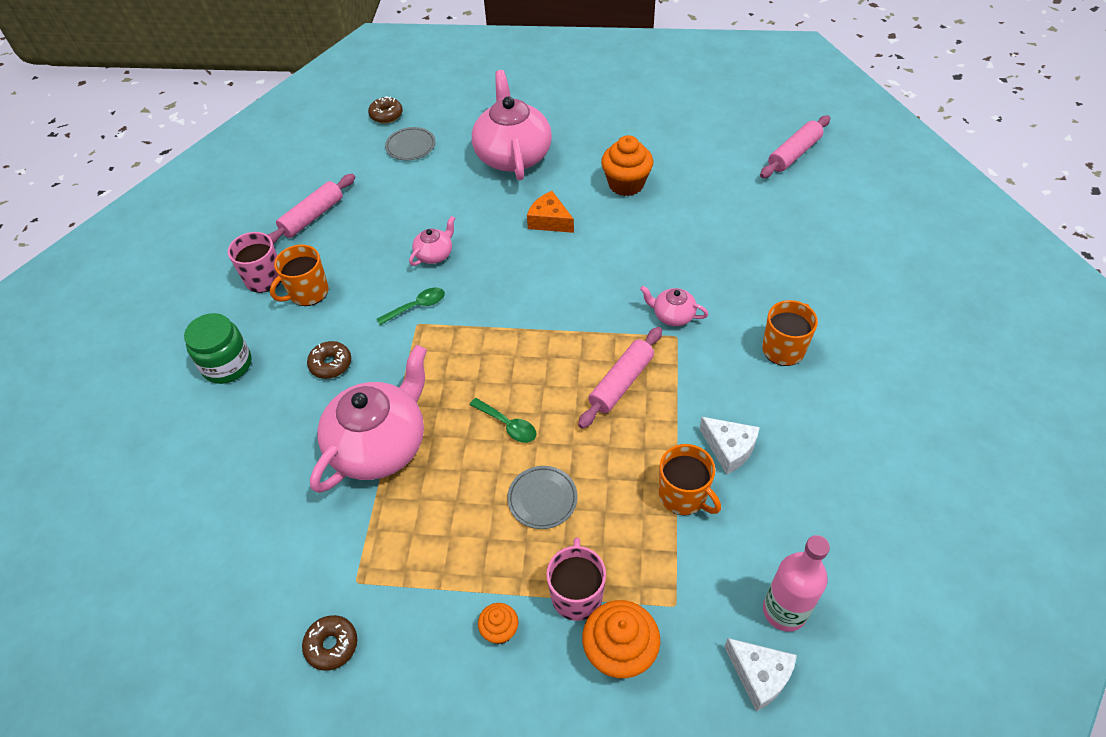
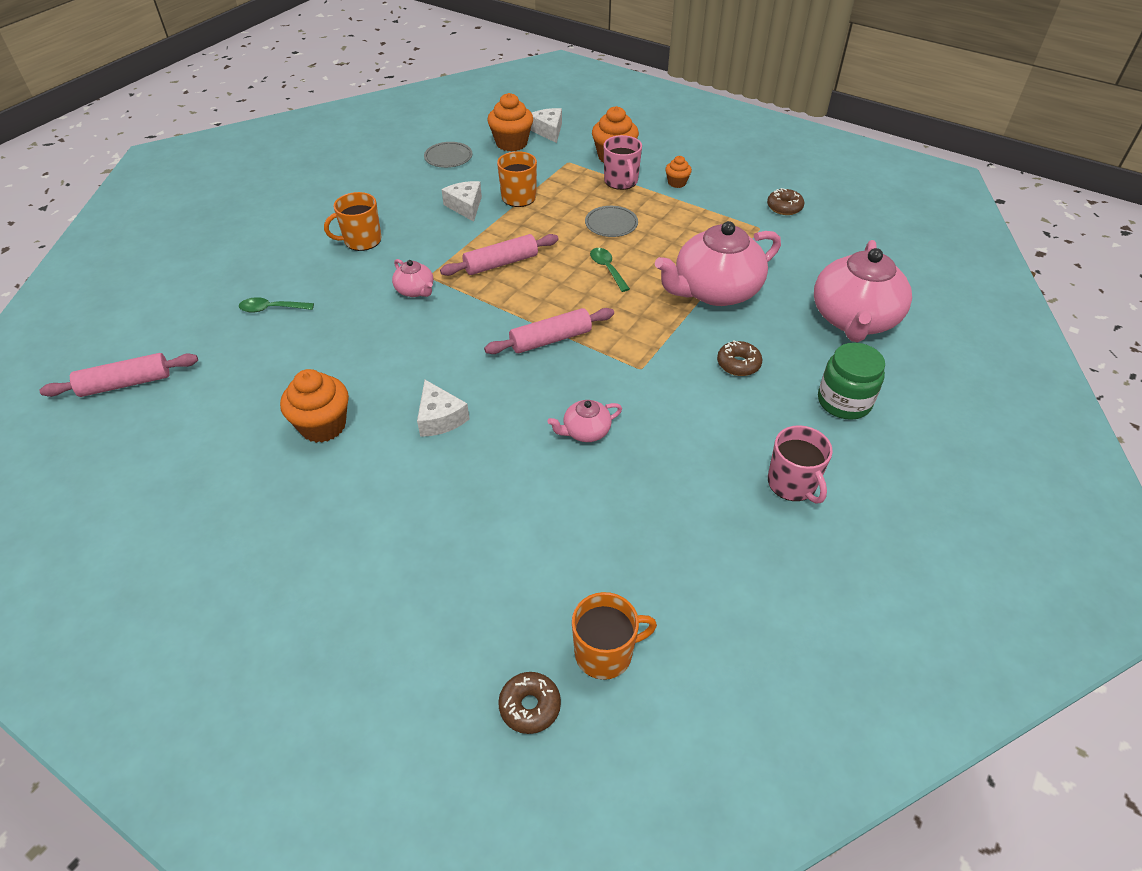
camera: 155 degrees left, 5 degrees down
(308, 292) = (743, 444): orange mug -> orange mug (605, 653)
(312, 217) = (711, 547): pink rolling pin -> pink rolling pin (550, 339)
(410, 146) = (528, 613): grey plate -> grey plate (448, 157)
(417, 306) = (633, 384): green spoon -> green spoon (271, 309)
(513, 155) = (407, 527): pink teapot -> pink teapot (854, 319)
(549, 221) = (440, 418): orange cheese -> white cheese
(576, 594) = (621, 181): pink mug -> pink mug turned 45 degrees counterclockwise
(784, 611) = (511, 143): pink bottle -> orange cupcake

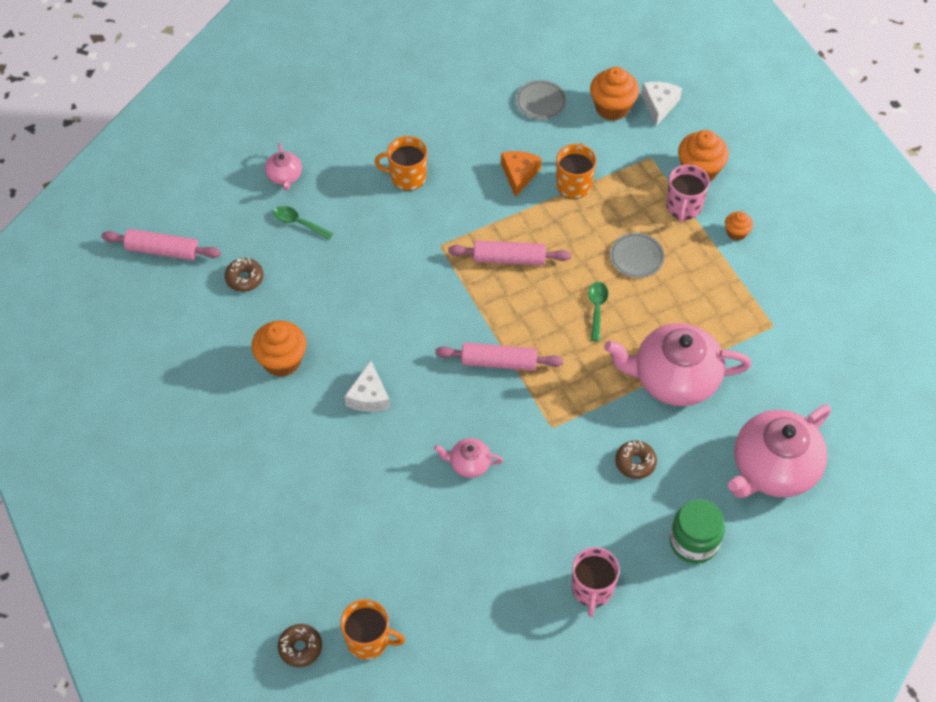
camera: 30 degrees right, 10 degrees up
(415, 290) = (420, 256): pink teapot -> pink teapot (284, 176)
(465, 206) = (519, 175): white cheese -> orange cheese
(784, 207) = (817, 312): brown donut -> brown donut (244, 278)

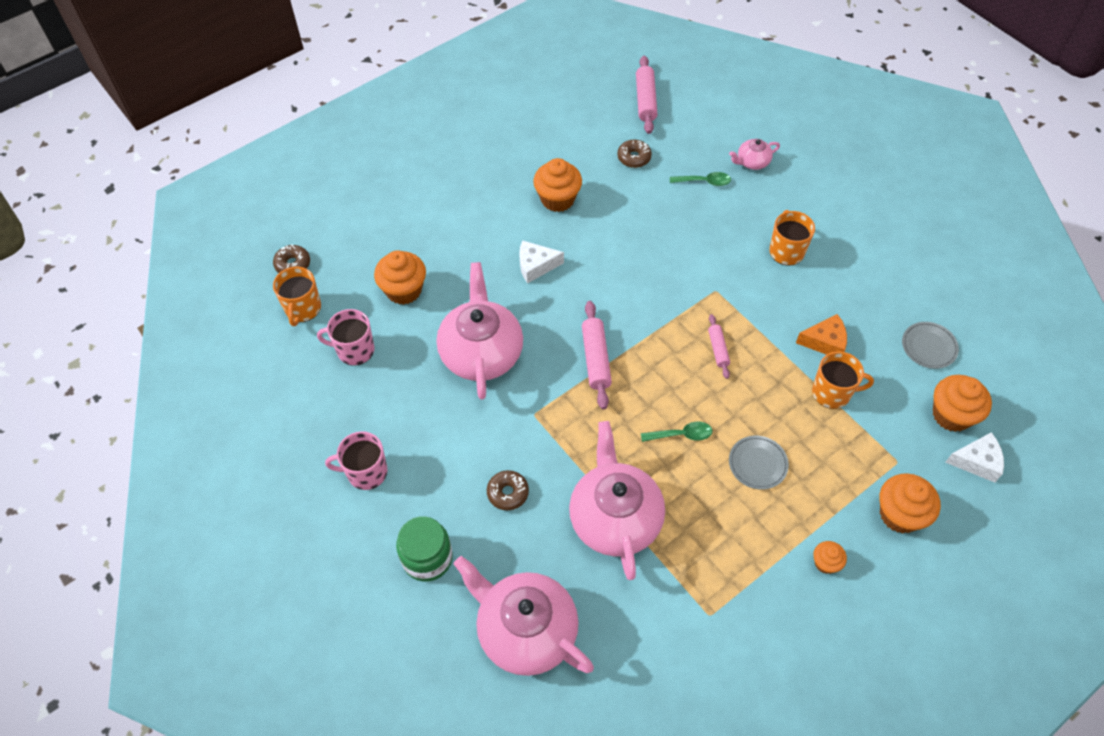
camera: 80 degrees right, 0 degrees up
(298, 223) = (704, 182): green spoon -> green spoon turned 75 degrees clockwise
(369, 530) = (404, 290): none -> orange cupcake
(469, 463) = (481, 352): pink teapot -> pink teapot, size x2.19
(509, 259) = (718, 349): pink rolling pin -> pink rolling pin, size x0.60
(683, 207) = (842, 503): pink mug -> pink mug (354, 350)

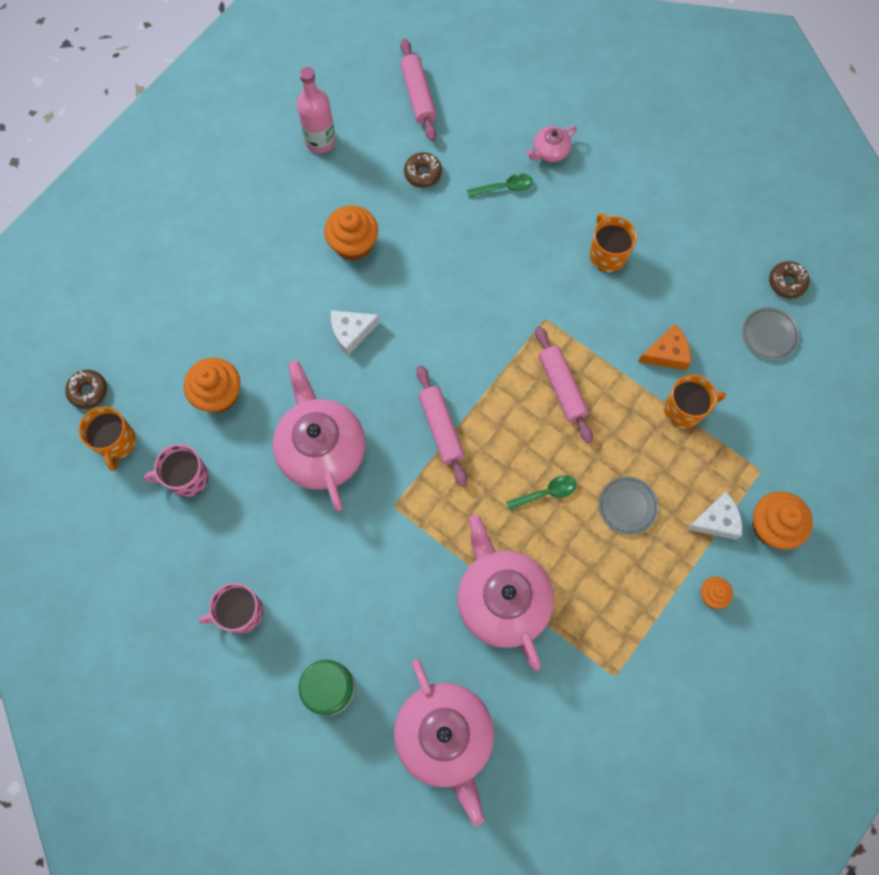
camera: 15 degrees left, 15 degrees up
(508, 493) = (390, 599): brown donut -> brown donut (787, 282)
(525, 630) = (445, 737): pink teapot -> pink teapot turned 135 degrees counterclockwise
(551, 118) = (320, 141): none -> pink bottle
(718, 349) = (562, 387): pink rolling pin -> pink rolling pin, size x1.65
(951, 415) = (803, 407): orange cupcake -> none
(977, 462) = (834, 452): white cheese -> white cheese (716, 521)

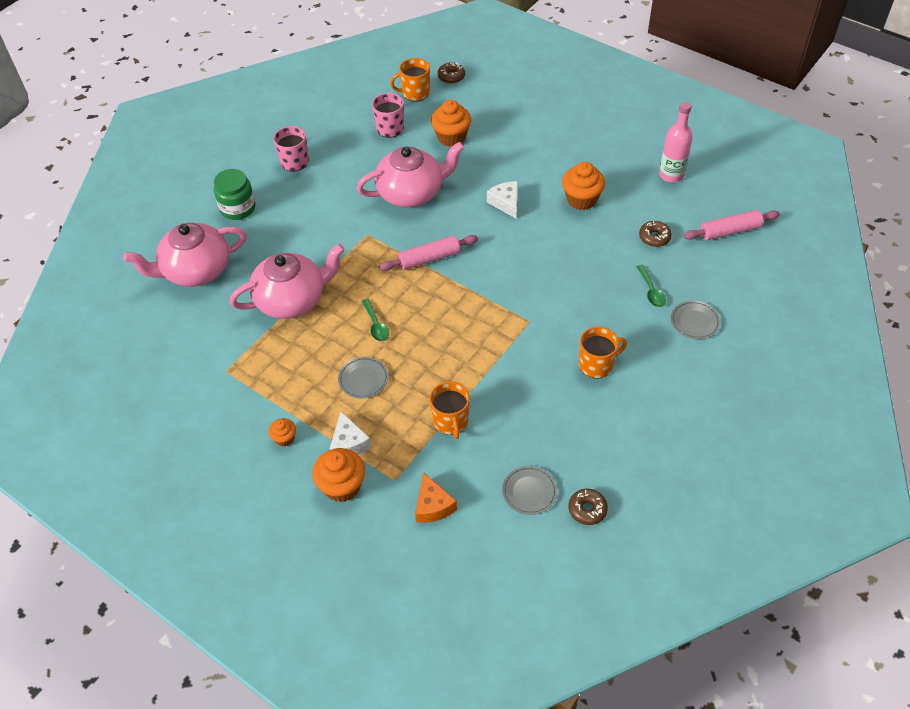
camera: 90 degrees right, 20 degrees down
(550, 151) = (694, 322): pink teapot -> grey plate
(562, 387) = (467, 334): pink rolling pin -> none
(666, 353) = (504, 408): orange cheese -> orange cheese (433, 506)

